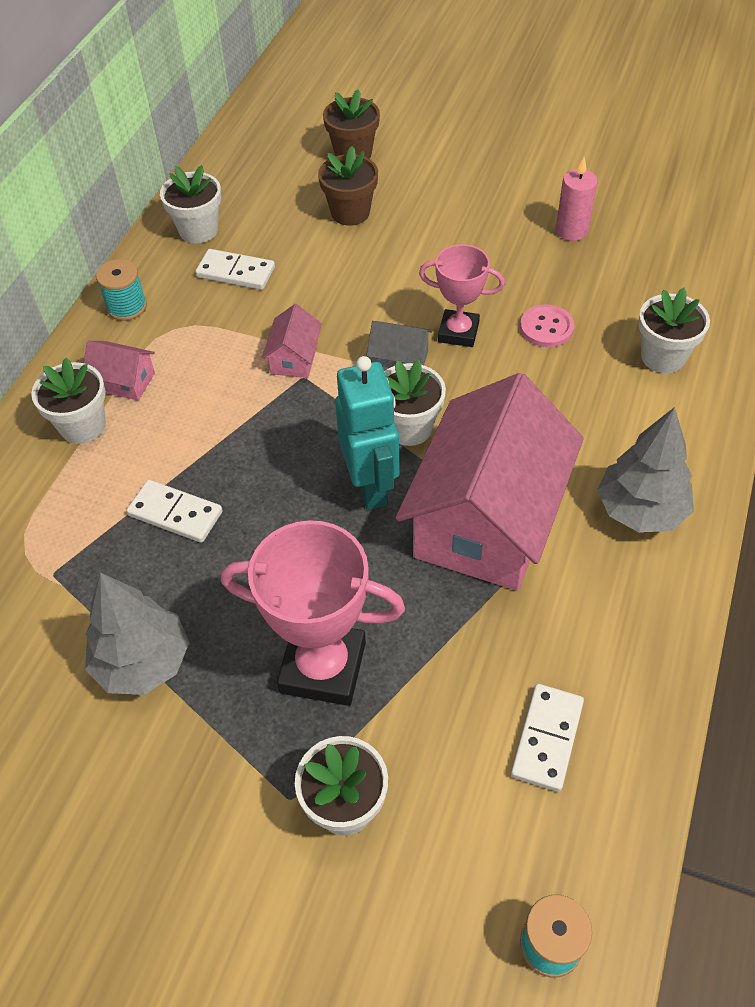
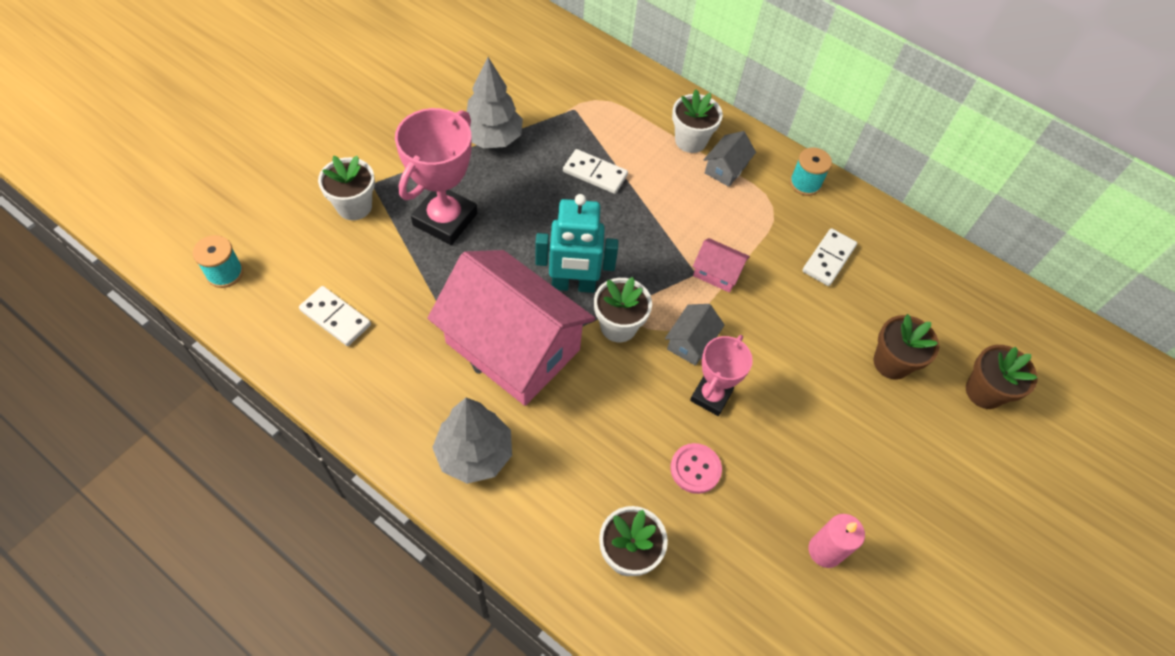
camera: 100 degrees right, 5 degrees up
(124, 381) = (726, 169): pink house -> grey house
(175, 514) = (595, 173): white domino -> white domino turned 75 degrees clockwise
(198, 230) = (889, 245): white flower pot -> none

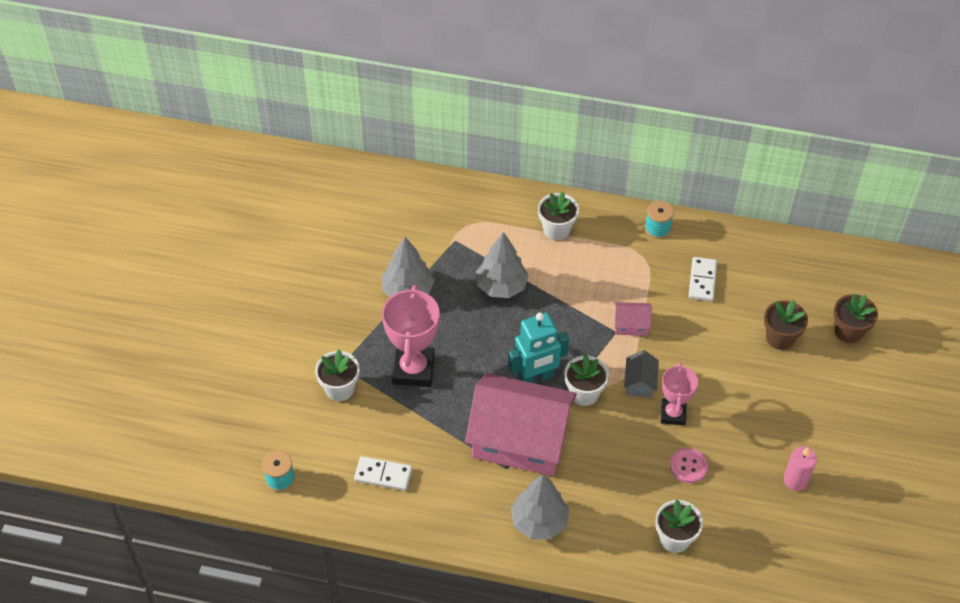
camera: 20 degrees left, 5 degrees down
(595, 173) = (501, 286): white domino -> grey tree
(726, 169) = (594, 241): grey house -> none

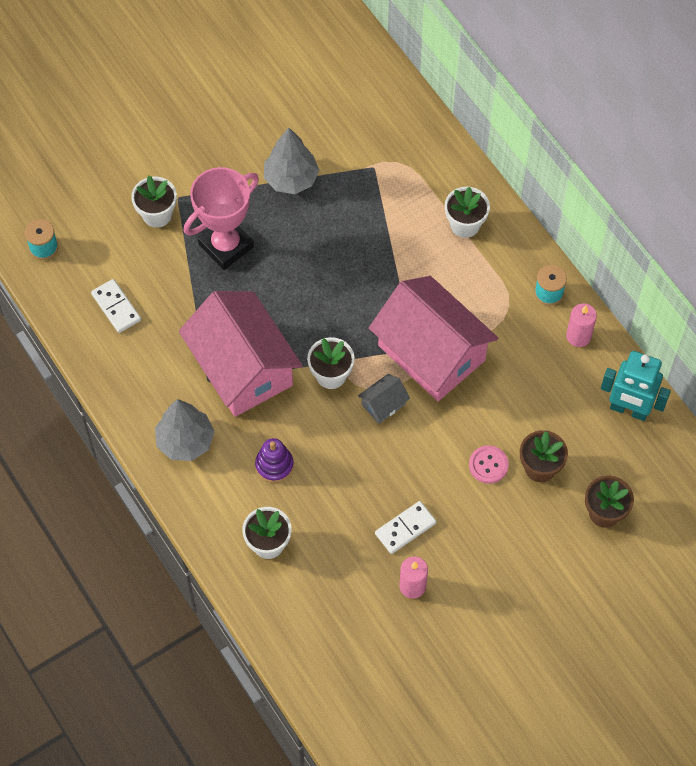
camera: 45 degrees right, 10 degrees up
(501, 286) = (366, 235): grey tree -> none
(536, 378) = (308, 331): turquoise robot -> turquoise robot (629, 410)
(617, 484) = (274, 465): none -> purple stacking toy
(631, 325) = (431, 353): pink house -> pink house, size x2.48
(673, 414) = (379, 451): pink trophy -> none
(688, 466) = (343, 501): pink button -> pink button (488, 465)
(702, 280) = (533, 366): white domino -> white domino (405, 528)
(706, 240) = (578, 336): none -> pink candle

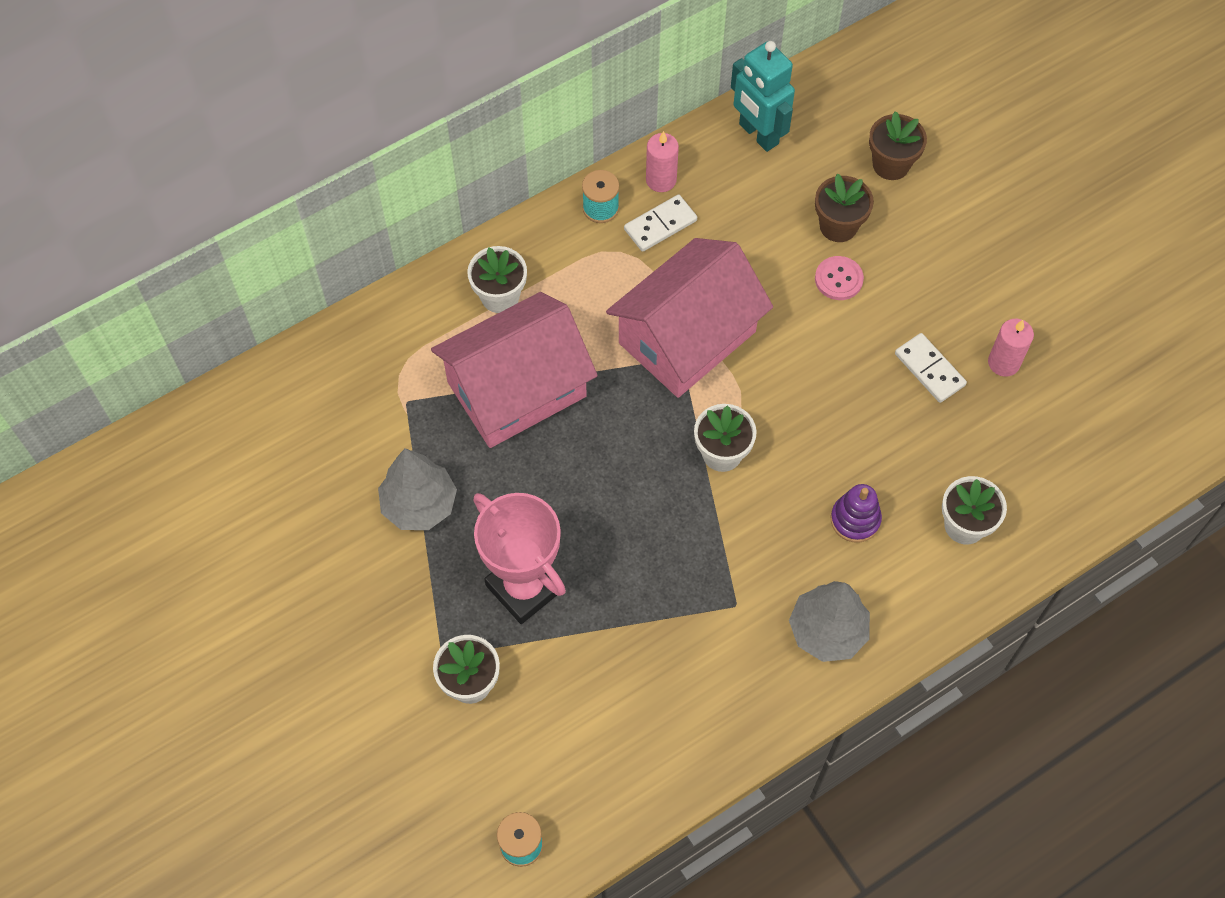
camera: 90 degrees left, 0 degrees up
(116, 307) = (622, 733): white domino -> white domino (660, 225)
(242, 368) = (715, 562): pink house -> pink house (516, 389)
(383, 404) = (762, 392): grey house -> none
(629, 410) = (758, 134): turquoise robot -> turquoise robot turned 120 degrees clockwise

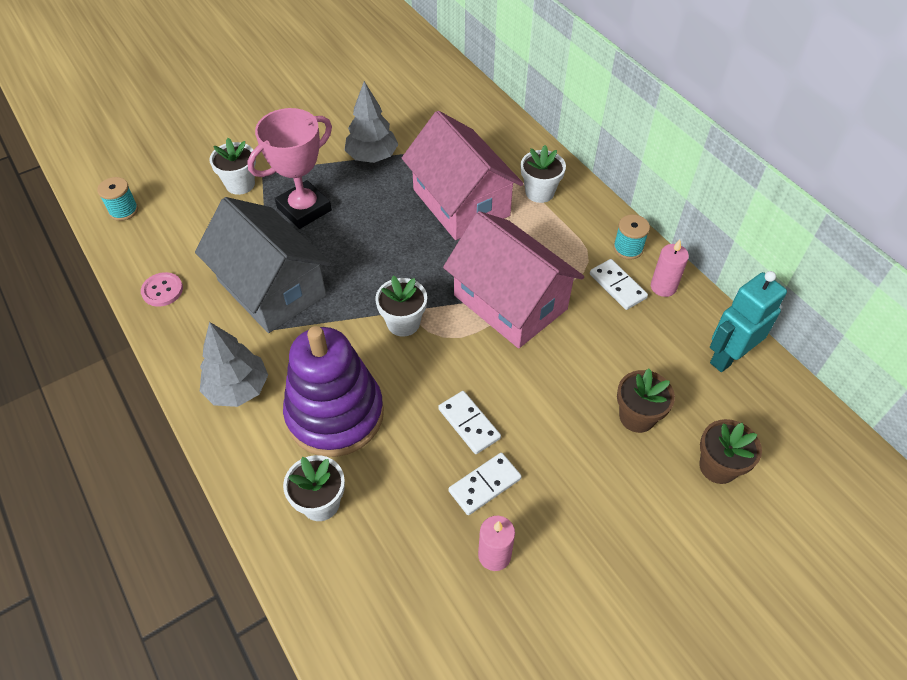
camera: 90 degrees right, 10 degrees down
(669, 612) = (272, 288): none -> grey house
(838, 279) = (578, 414): pink button -> pink button (162, 290)
(855, 520) = (335, 414): purple stacking toy -> purple stacking toy, size x2.24
(858, 383) = (469, 424): none -> white domino

